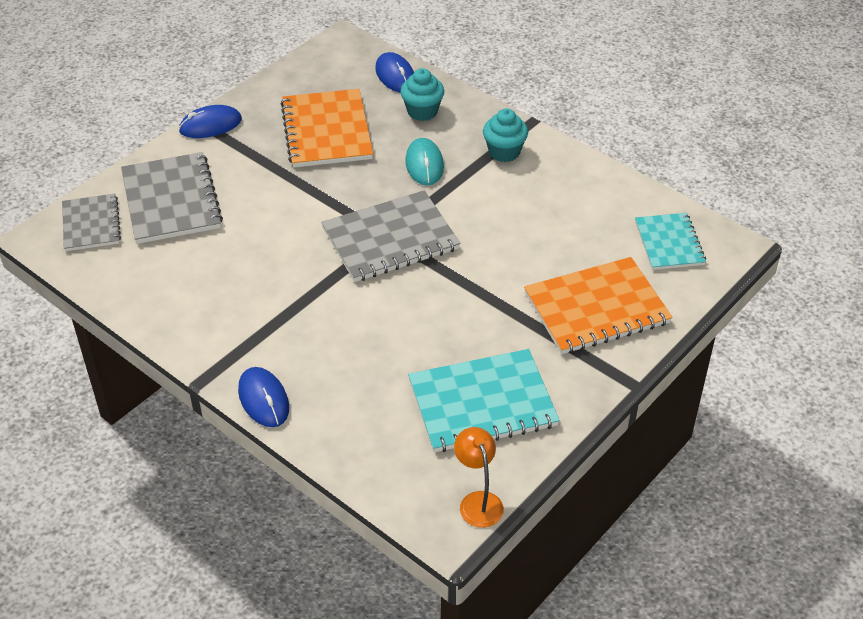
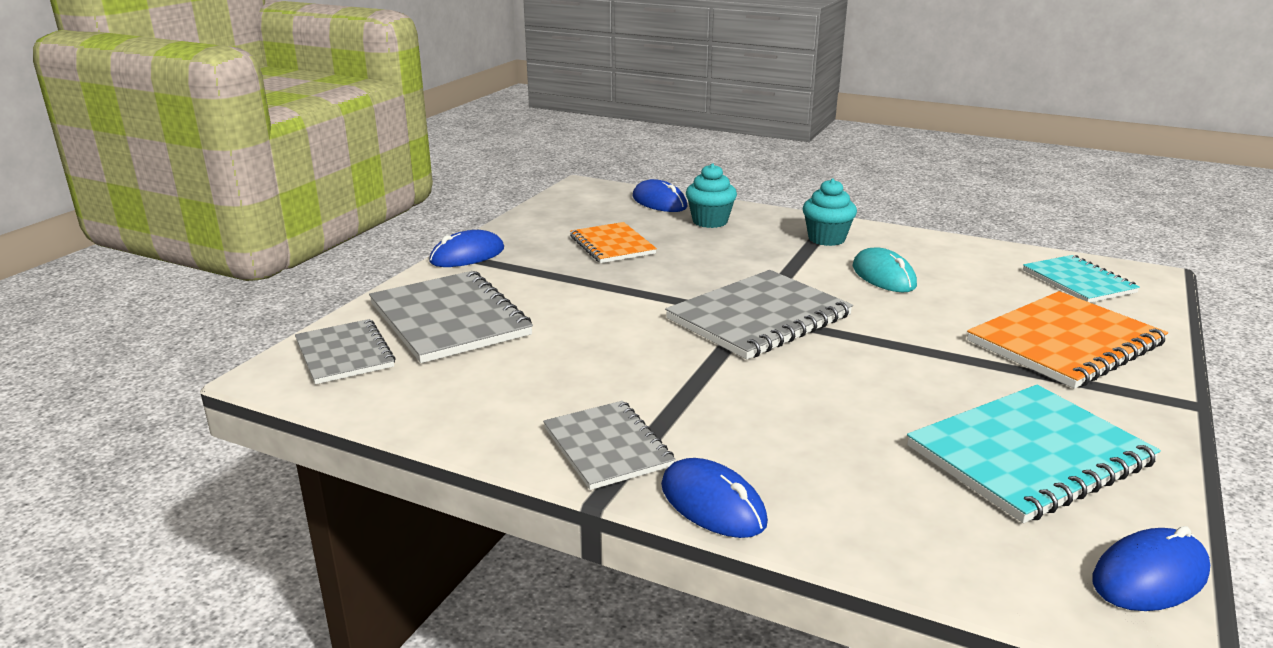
camera: 15 degrees left, 20 degrees down
(224, 342) = (607, 447): none -> grey notebook
(326, 131) = (612, 245): orange notebook -> orange notebook, size x0.62
(424, 164) = (746, 256): turquoise mouse -> turquoise mouse (883, 276)
(478, 501) = (1150, 576): orange lamp -> blue mouse

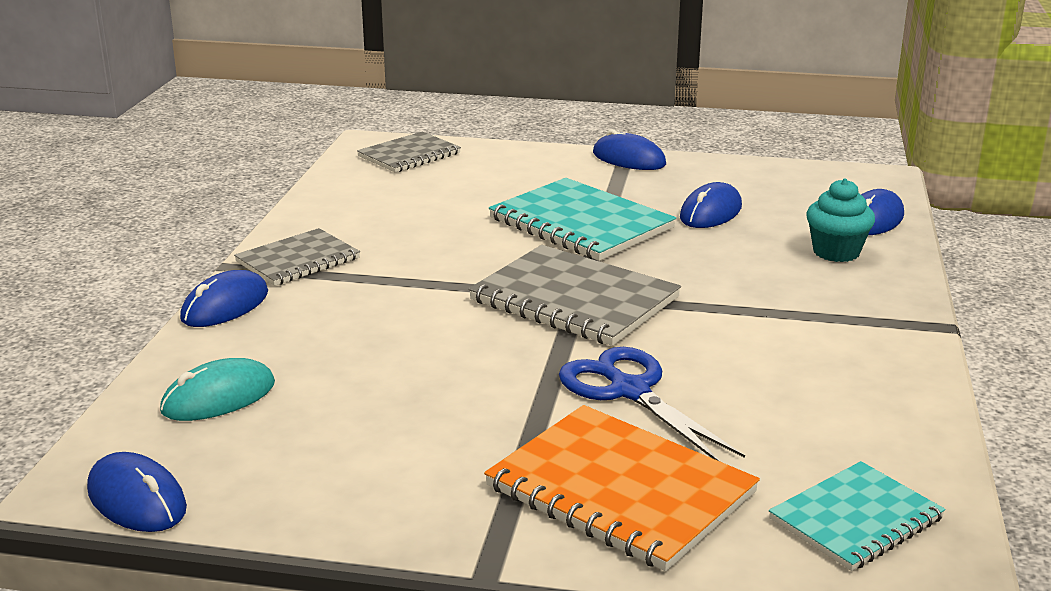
camera: 75 degrees right, 0 degrees up
(449, 319) = (488, 176): grey notebook -> none
(612, 245) = (711, 212): orange notebook -> blue mouse
(826, 239) = (847, 324): turquoise cupcake -> none
(883, 276) = (749, 365): turquoise mouse -> turquoise mouse (218, 397)
(921, 319) = (630, 391): none -> blue scissors
(1029, 455) = (331, 449): turquoise notebook -> turquoise notebook (580, 223)

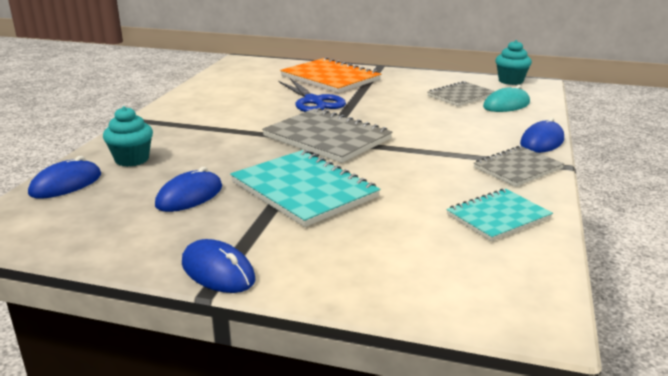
camera: 175 degrees left, 0 degrees up
(137, 499) = (510, 81): blue mouse -> turquoise cupcake
(409, 155) = (477, 292): grey notebook -> grey notebook (461, 96)
(856, 519) = (251, 71): turquoise notebook -> turquoise notebook (498, 216)

